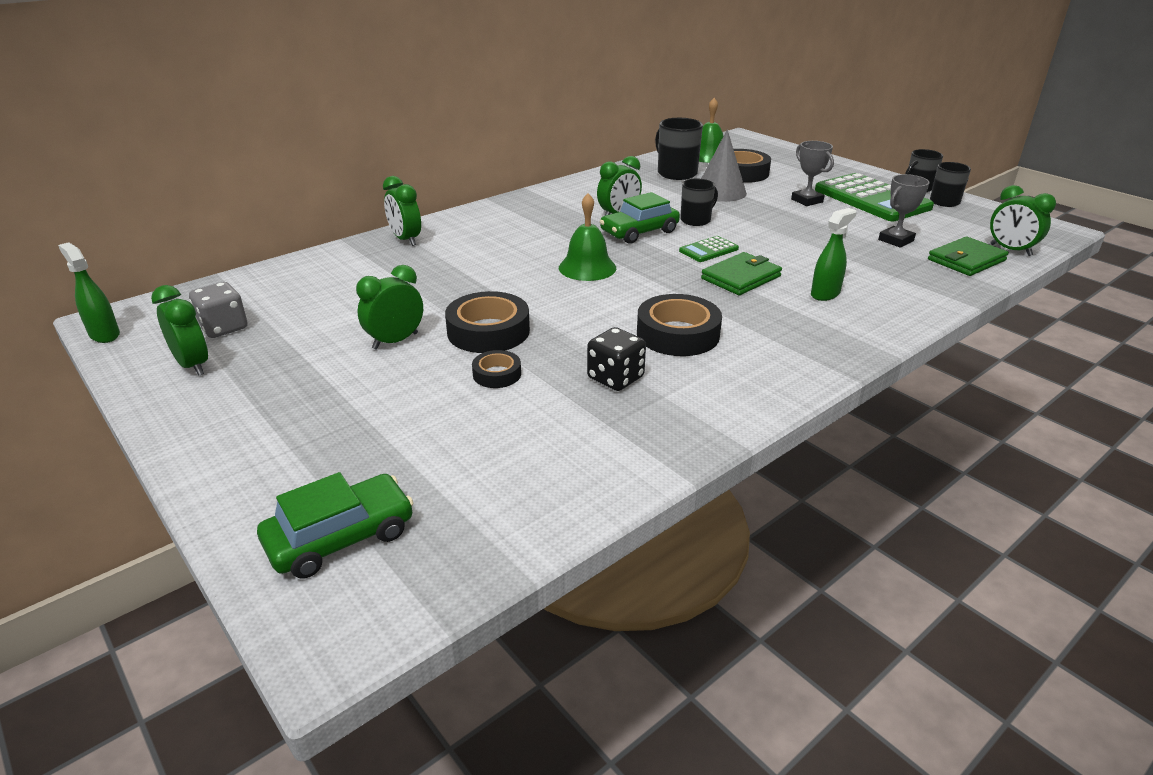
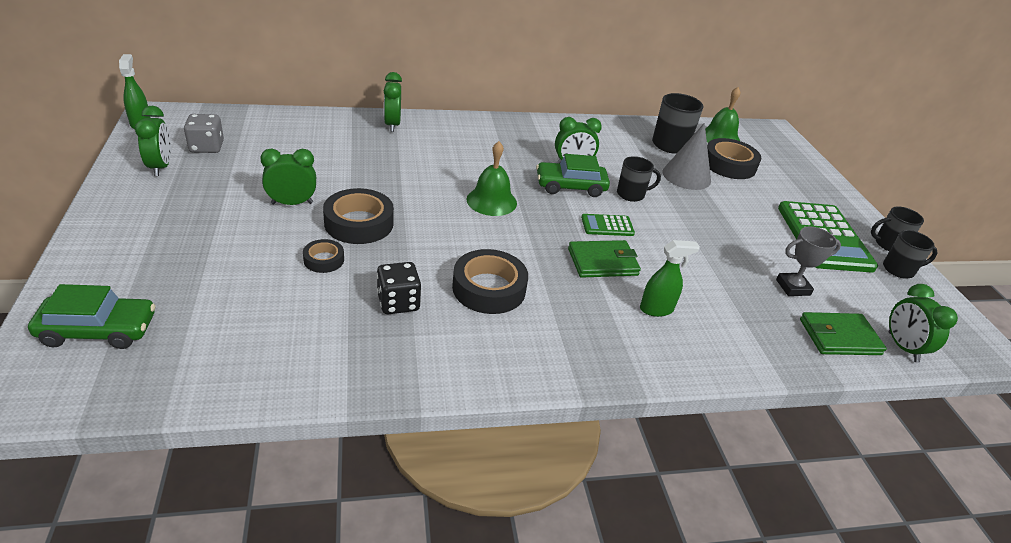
camera: 25 degrees right, 5 degrees up
(807, 200) = (756, 214): grey trophy -> none

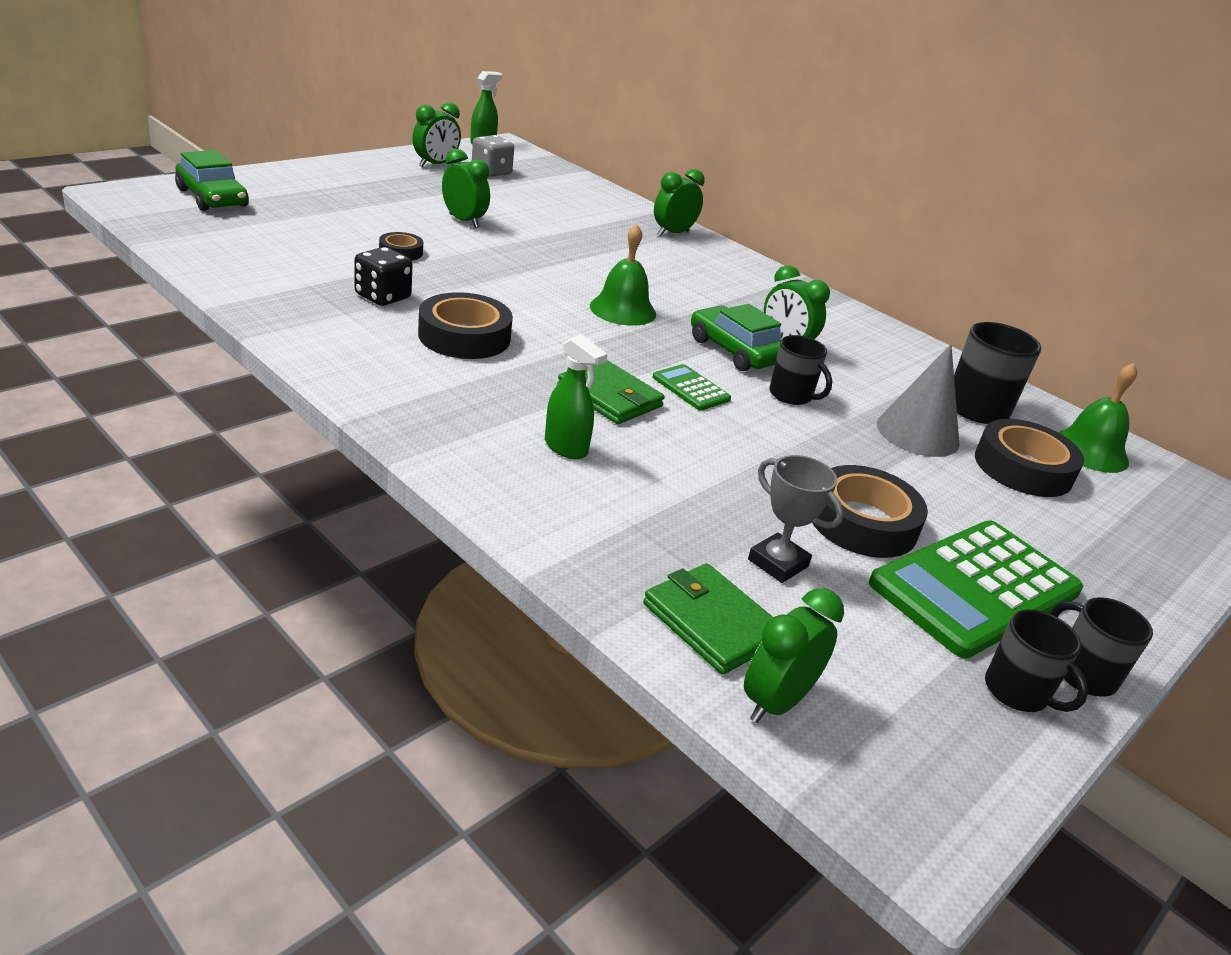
camera: 55 degrees right, 5 degrees down
(359, 223) = (478, 254): black tape -> black tape (862, 522)

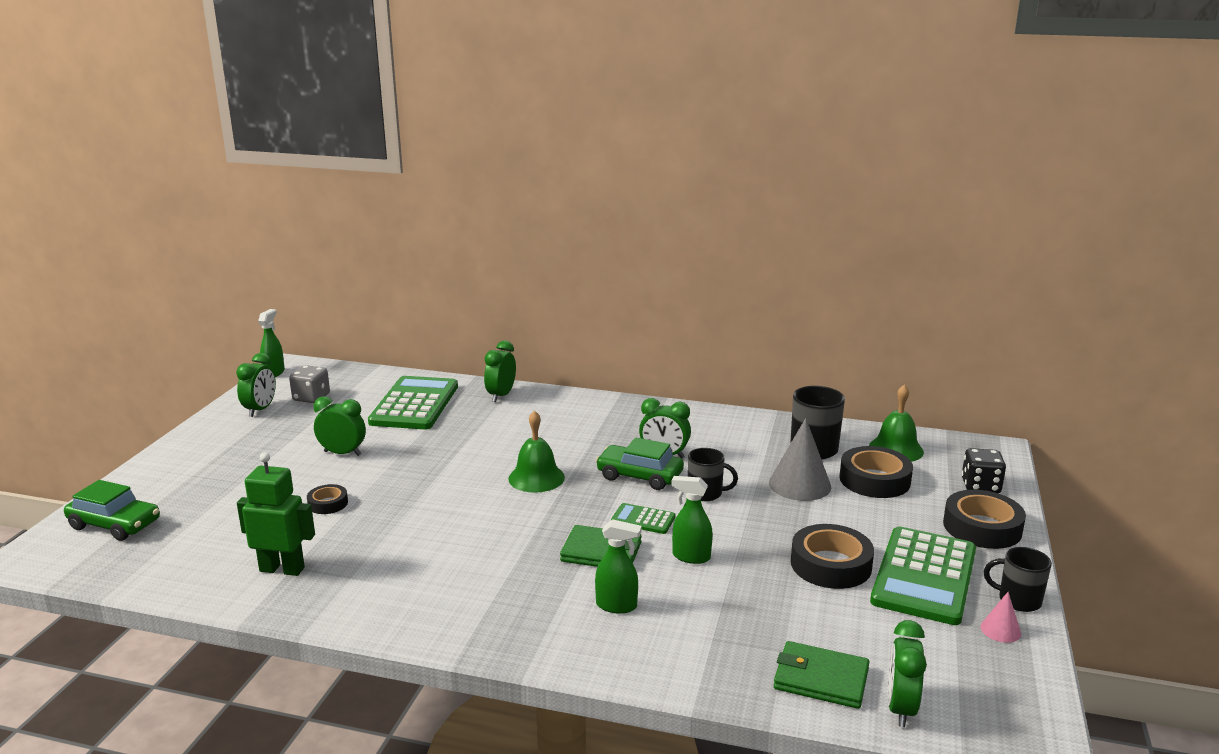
camera: 25 degrees left, 10 degrees down
(297, 283) = (282, 569): none -> green robot
(383, 296) = (360, 549): black dice -> black dice (980, 486)
(464, 336) = (456, 553): black tape -> black tape (982, 527)
(579, 210) = (414, 404): none -> green calculator
(702, 442) = (691, 557): none -> green spray bottle
(778, 563) = (815, 619): grey trophy -> none
(1017, 692) = (1000, 630): black mug -> pink cone

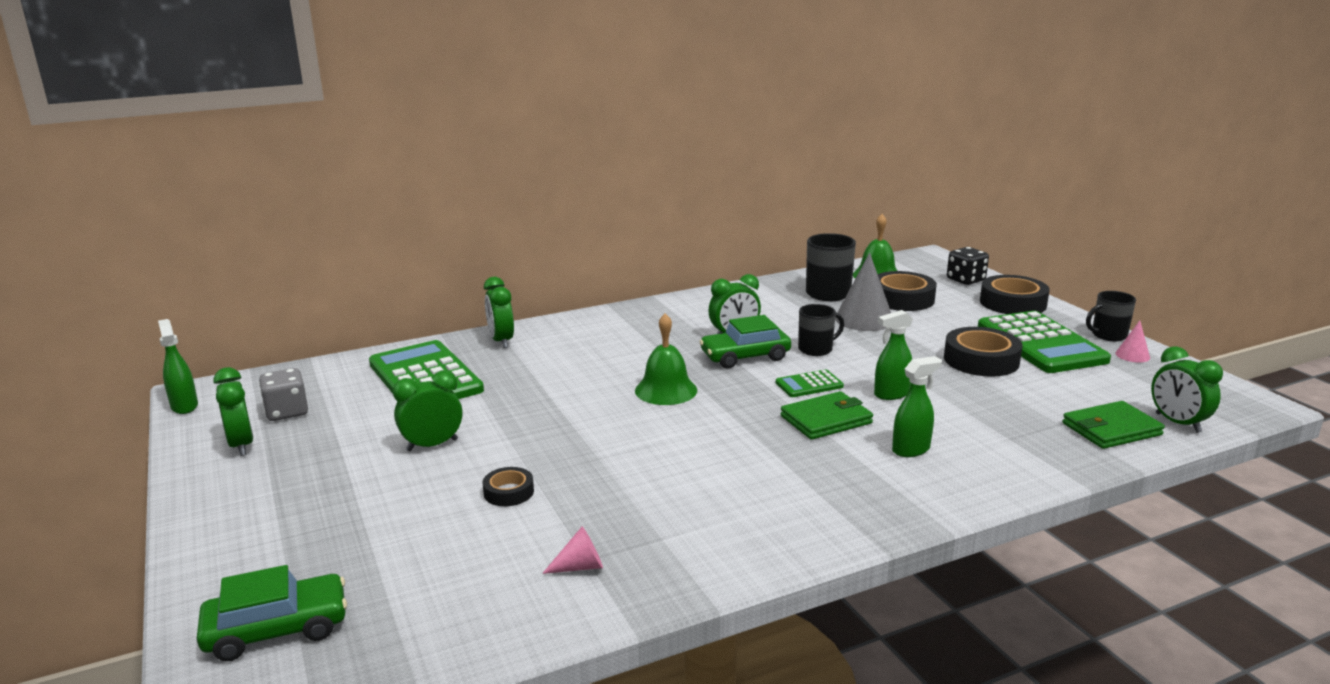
camera: 40 degrees left, 0 degrees up
(282, 569) = (580, 566): green robot -> pink cone

